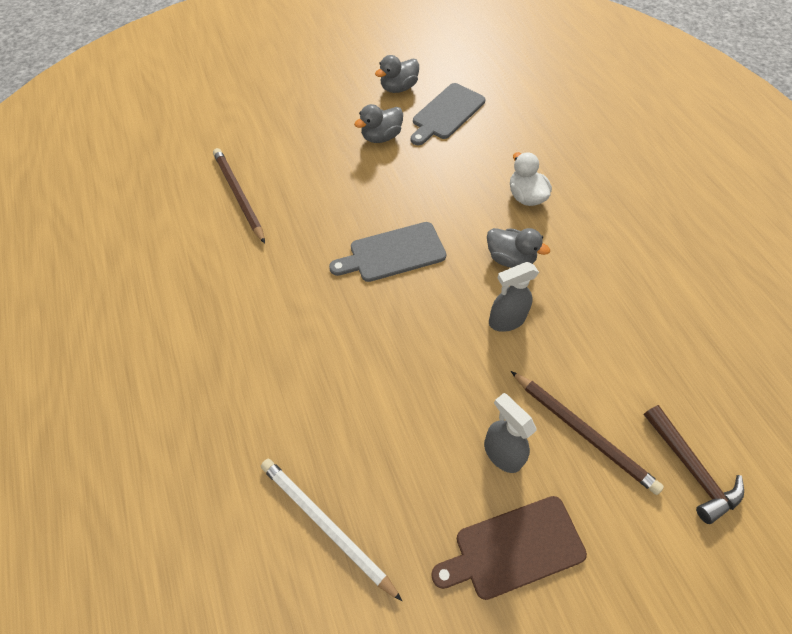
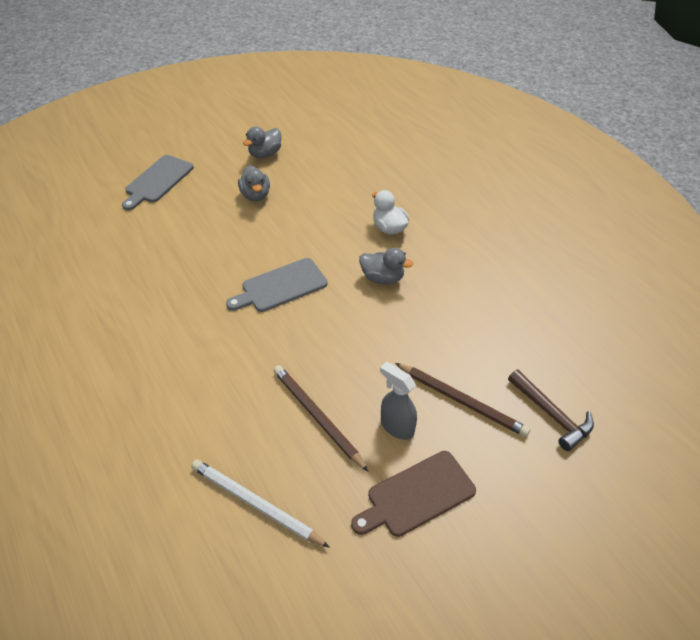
camera: 10 degrees left, 10 degrees down
(239, 196) = (134, 258): brown pencil -> brown pencil (317, 417)
(381, 137) = (255, 195): grey duck -> grey duck turned 60 degrees counterclockwise
(446, 113) = (311, 170): grey cutting board -> grey cutting board (157, 181)
(506, 321) = (386, 326): grey spray bottle -> none

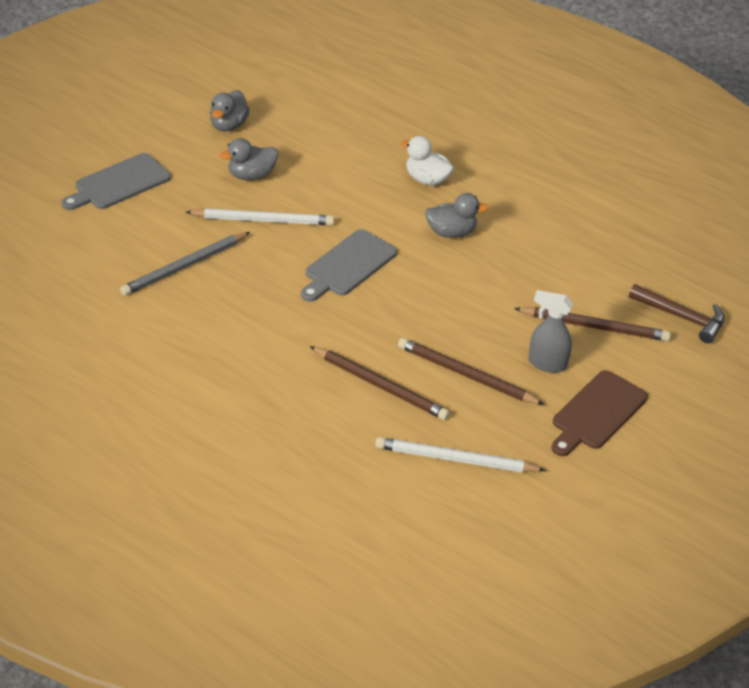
camera: 25 degrees left, 5 degrees down
(156, 256) = (184, 267): none -> grey pencil
(157, 181) = (119, 183): grey cutting board -> grey cutting board turned 45 degrees clockwise
(237, 406) = (380, 386): none -> brown pencil
(240, 232) = (263, 220): none -> white pencil
(255, 195) = (251, 175): grey duck -> grey duck turned 105 degrees clockwise

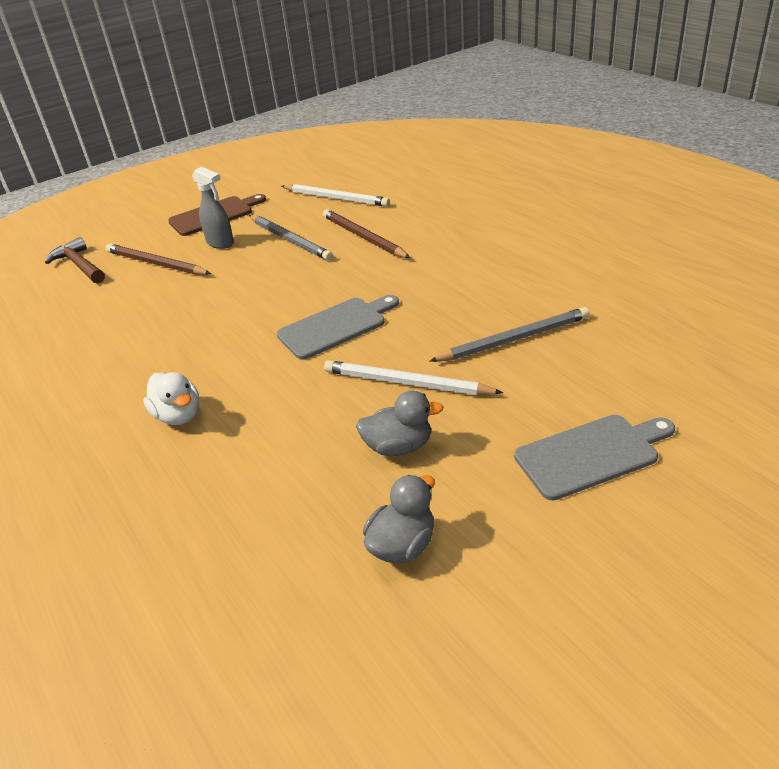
camera: 155 degrees left, 5 degrees down
(451, 232) = (205, 350): grey duck -> none
(466, 375) = (290, 240): brown pencil -> grey pencil

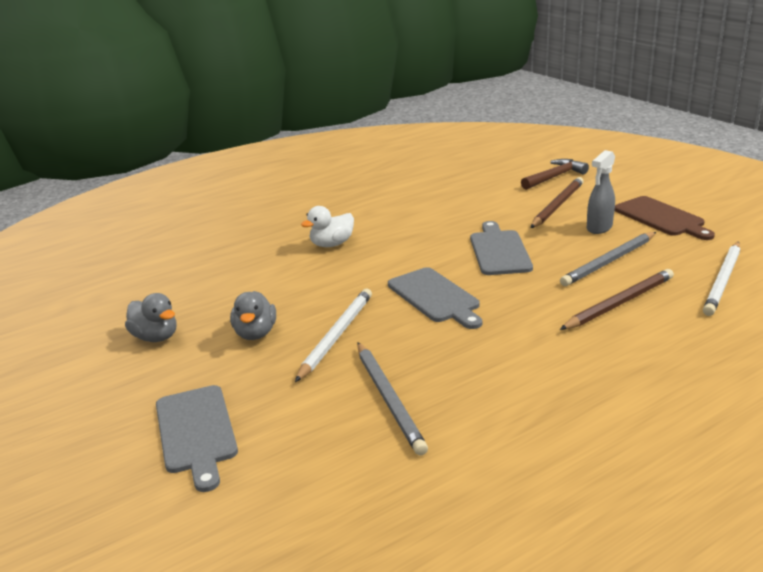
camera: 90 degrees right, 10 degrees down
(247, 294) = (499, 251): none -> grey cutting board

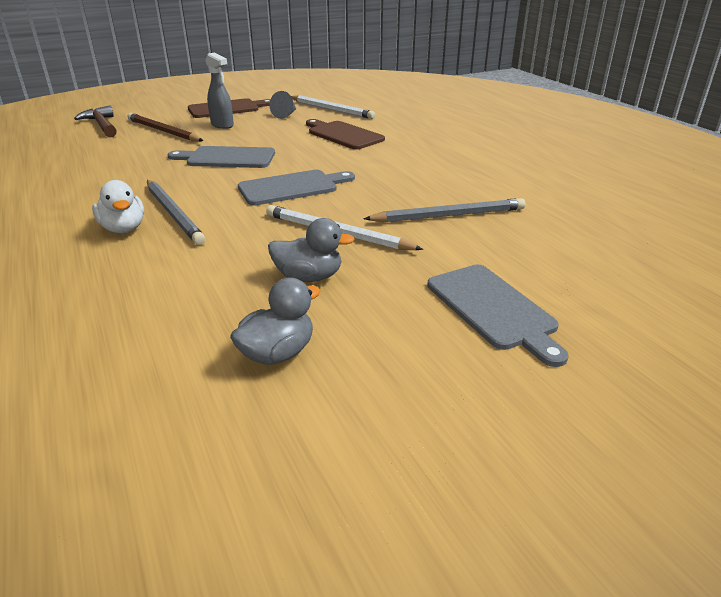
camera: 85 degrees left, 5 degrees up
(196, 432) = (493, 309): grey cutting board -> grey cutting board turned 75 degrees clockwise
(609, 261) = (281, 129): grey pencil -> grey pencil (173, 213)
(619, 303) = (343, 135): brown pencil -> brown cutting board
(670, 255) = (286, 115): none -> grey cone

